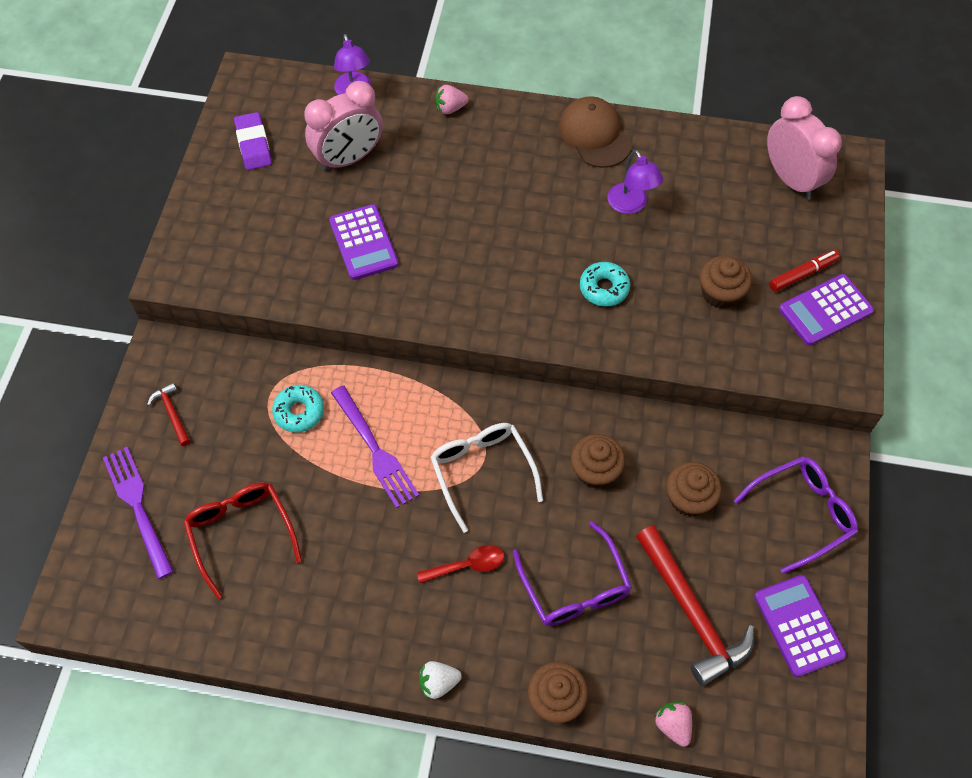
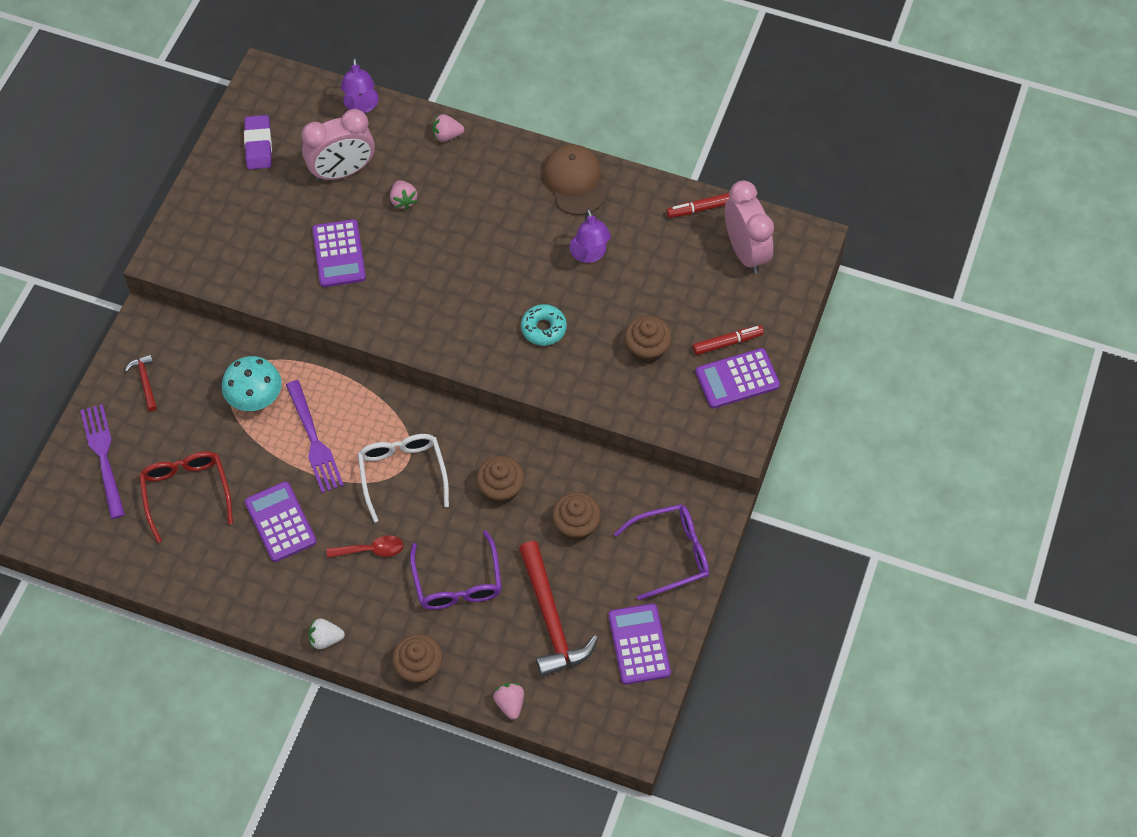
camera: 10 degrees right, 0 degrees up
(299, 412) = (255, 397): turquoise donut -> turquoise mushroom
(356, 550) = (280, 522): none -> purple calculator
(420, 178) = (403, 200): none -> pink strawberry
(731, 143) = (701, 209): none -> red marker

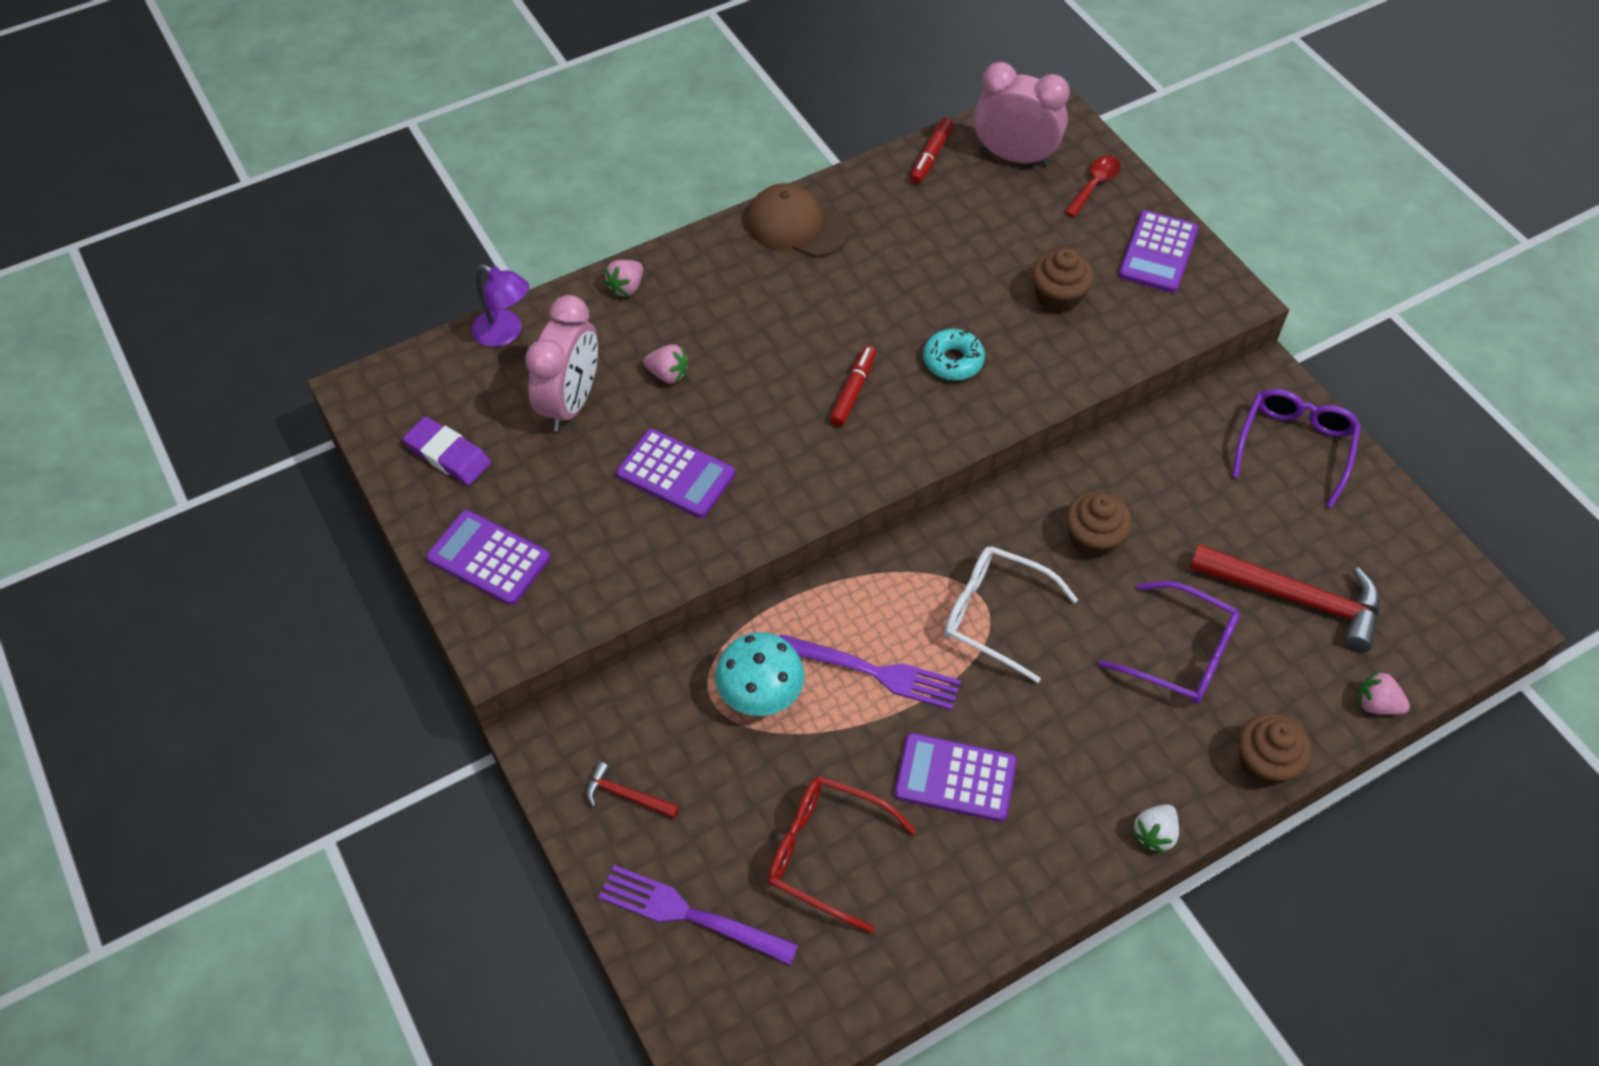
camera: 50 degrees left, 5 degrees down
(371, 550) = (1070, 710): red spoon -> red spoon (1094, 185)
(576, 525) = (1194, 503): brown cupcake -> none
(589, 254) = (898, 269): purple lamp -> none
(639, 644) = (1385, 542): purple calculator -> purple calculator (489, 558)
(727, 343) = (1108, 234): red marker -> red marker (853, 391)

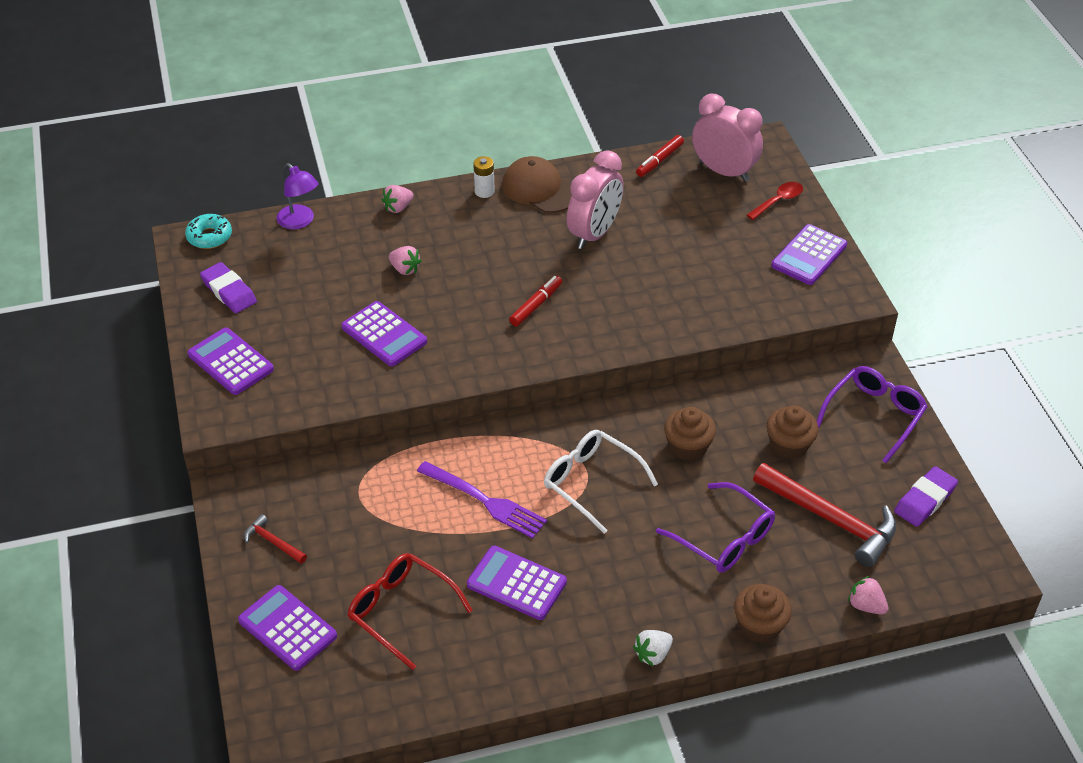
camera: 15 degrees right, 10 degrees down
(571, 403) = (328, 274): pink clock -> pink clock (594, 234)
(690, 915) = (287, 628): purple fork -> purple calculator
(728, 242) = (484, 191): none -> white battery
(760, 693) = (395, 497): turquoise mushroom -> none
(953, 361) = (619, 299): turquoise donut -> turquoise donut (209, 237)
(1058, 297) = (718, 271): brown cupcake -> brown cupcake (789, 445)
(1392, 546) = (925, 500): none -> purple eraser

